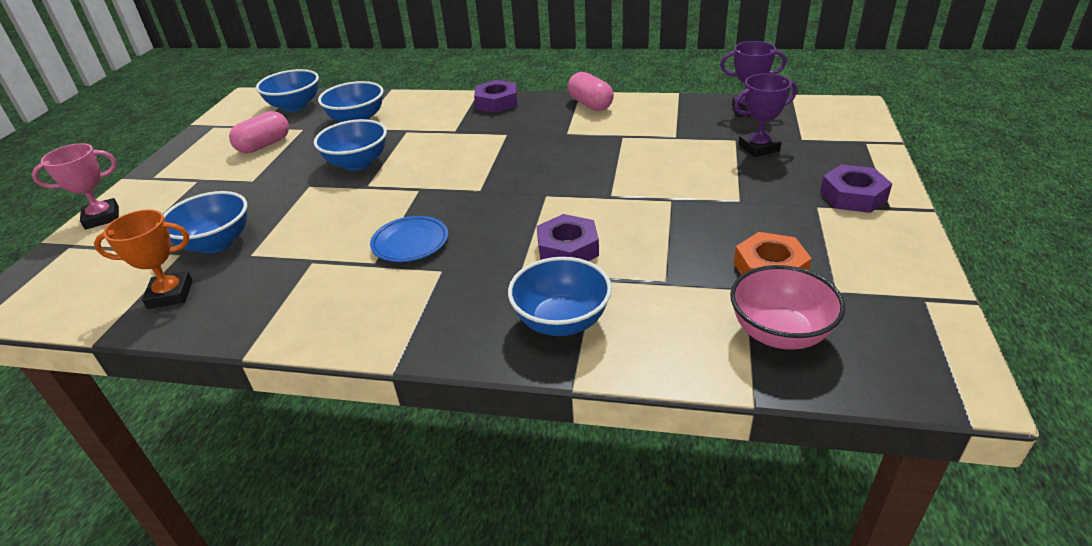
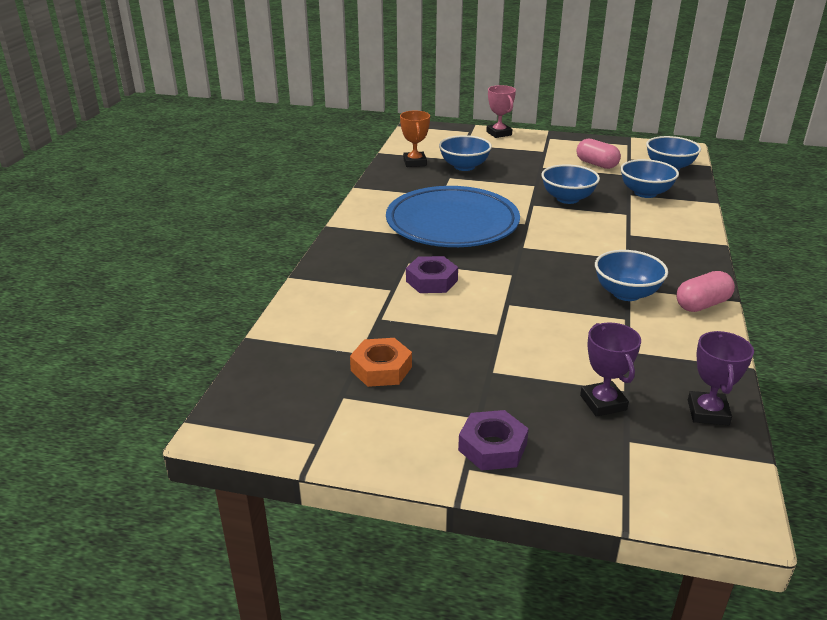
camera: 90 degrees right, 5 degrees down
(410, 243) = (452, 223): blue plate -> blue plate, size x2.41
(497, 102) = (696, 253): purple nut -> none
(561, 321) = (349, 275): blue bowl -> blue bowl (626, 293)
(779, 333) = (304, 358): pink bowl -> none

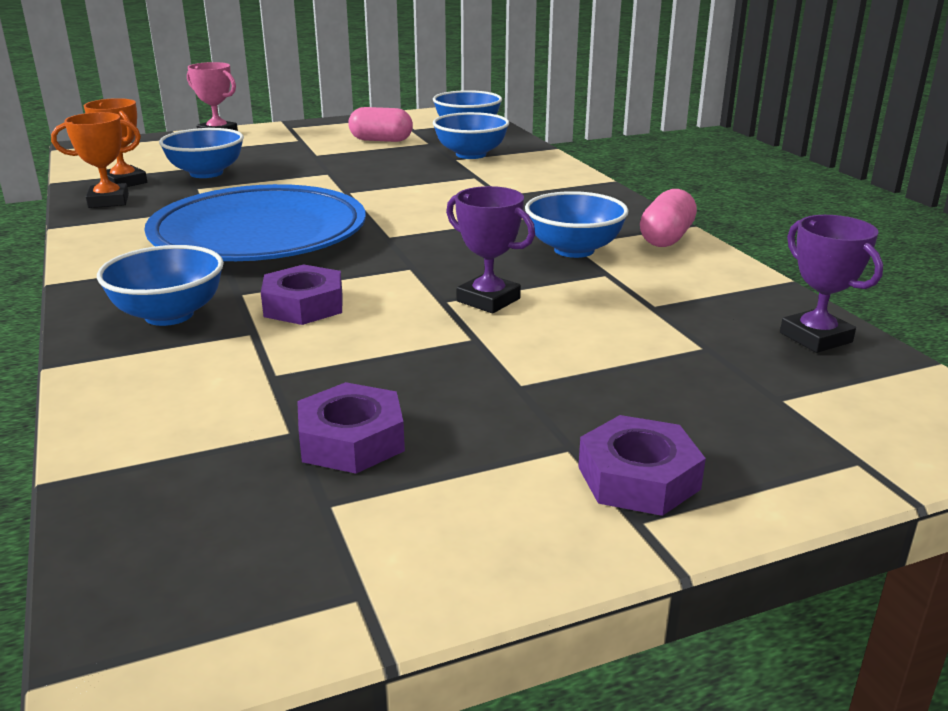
camera: 35 degrees left, 5 degrees down
(381, 369) = (351, 440): orange nut -> purple nut
(396, 175) = (108, 201): none -> orange trophy
(567, 199) = (386, 177): blue bowl -> blue bowl (169, 315)
(603, 403) = (699, 369): purple trophy -> purple trophy (488, 300)

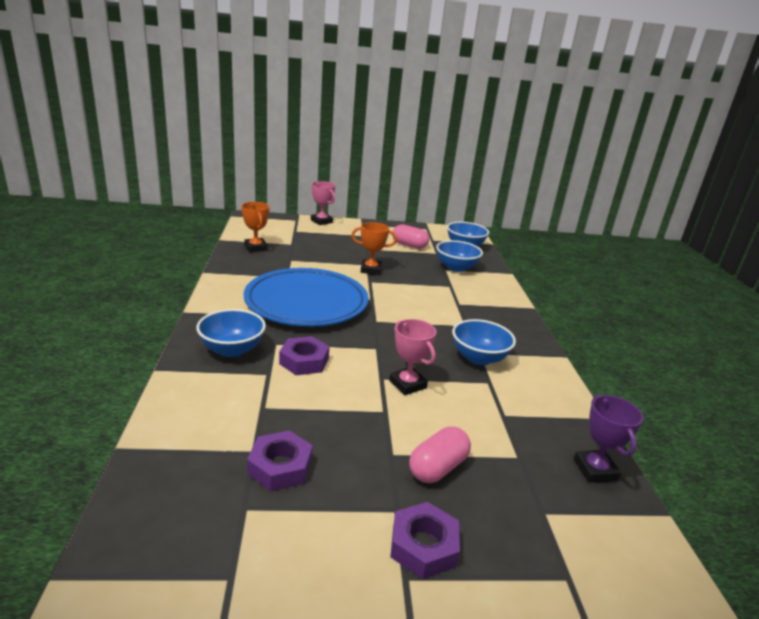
camera: 15 degrees right, 0 degrees up
(108, 201) = (241, 260): orange trophy -> orange trophy (371, 270)
(206, 173) = (301, 250): blue bowl -> none
(488, 300) = (407, 384): purple trophy -> pink trophy
(666, 238) = (541, 363): pink capsule -> pink capsule (437, 467)

